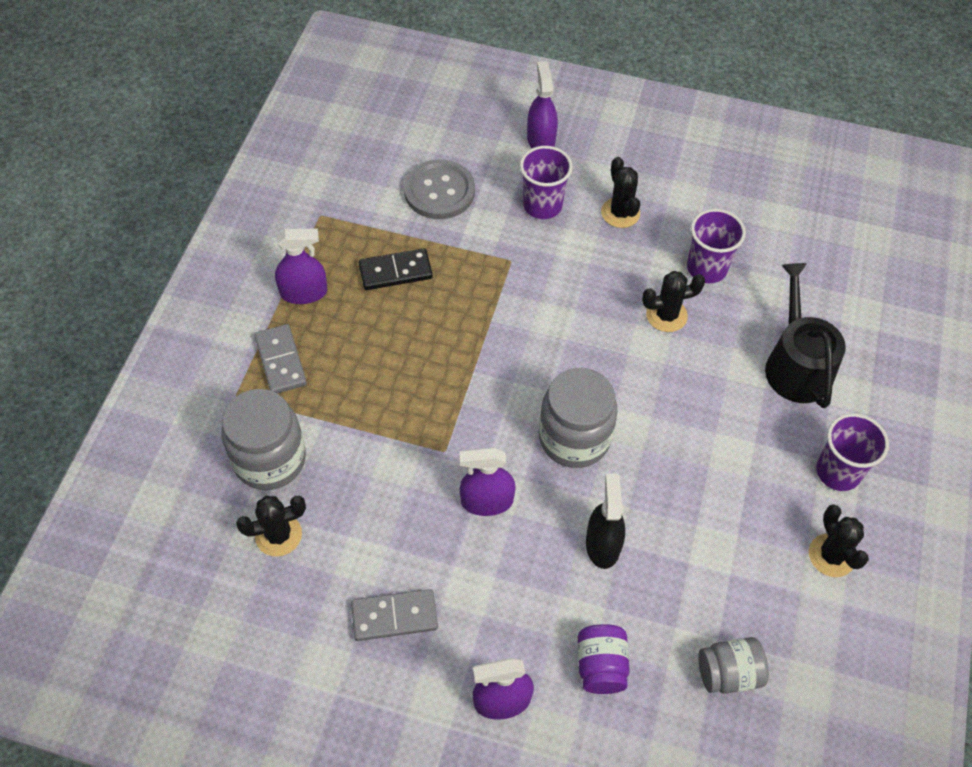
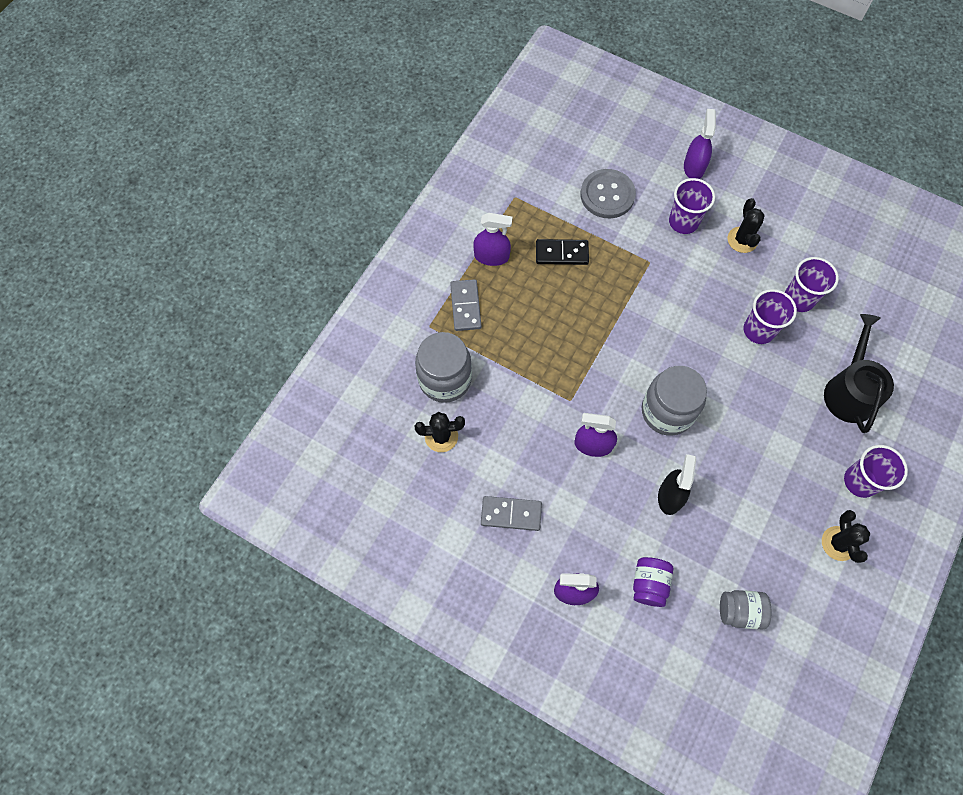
camera: 15 degrees right, 10 degrees up
(666, 315) = (758, 330): black cactus -> purple cup

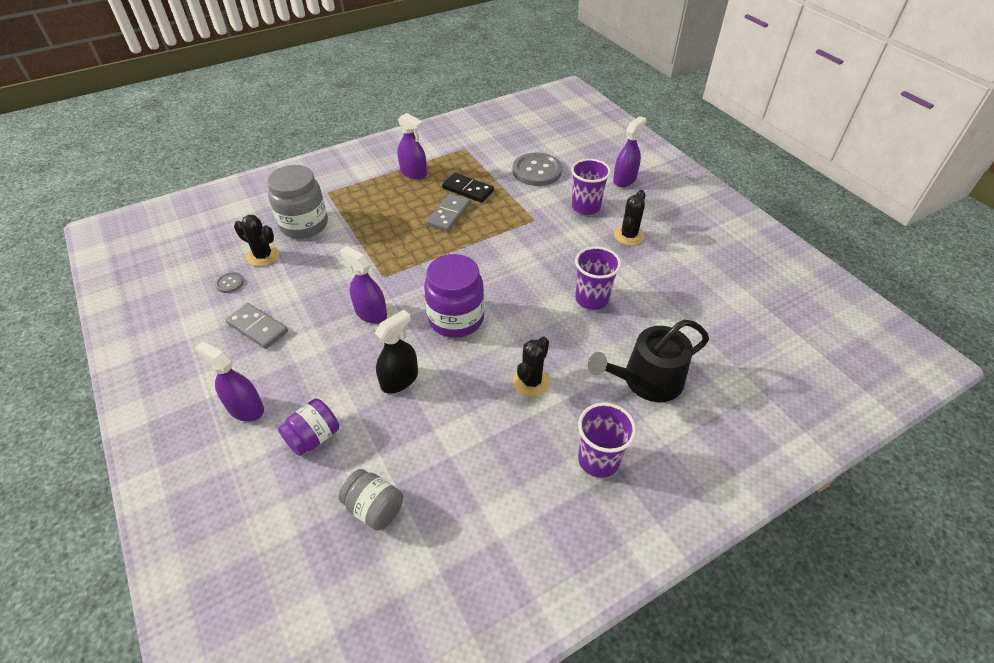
camera: 30 degrees right, 20 degrees down
(440, 483) = (229, 283): none -> grey button
(465, 306) = (365, 191): grey domino -> grey domino (449, 214)
(667, 411) = (456, 319): grey jar -> purple jar
(799, 299) = (649, 293): purple cup -> none
(838, 543) = (529, 503): black cactus -> black cactus (531, 381)
(849, 391) = (646, 380): black watering can -> black watering can turned 150 degrees counterclockwise

